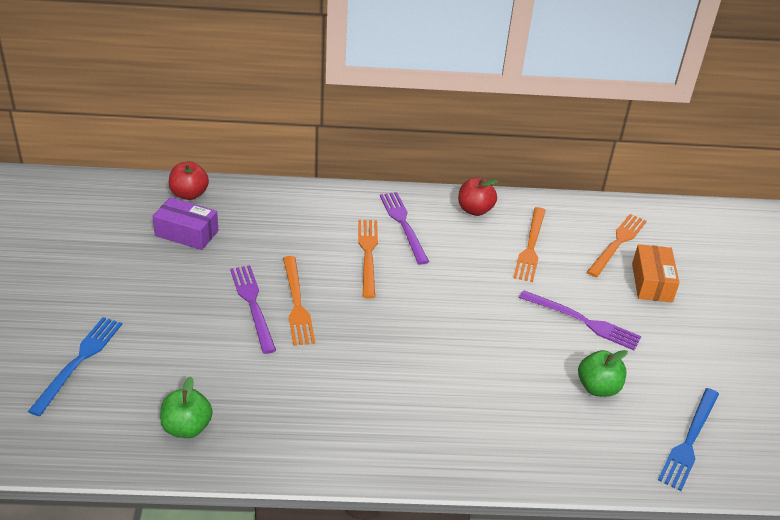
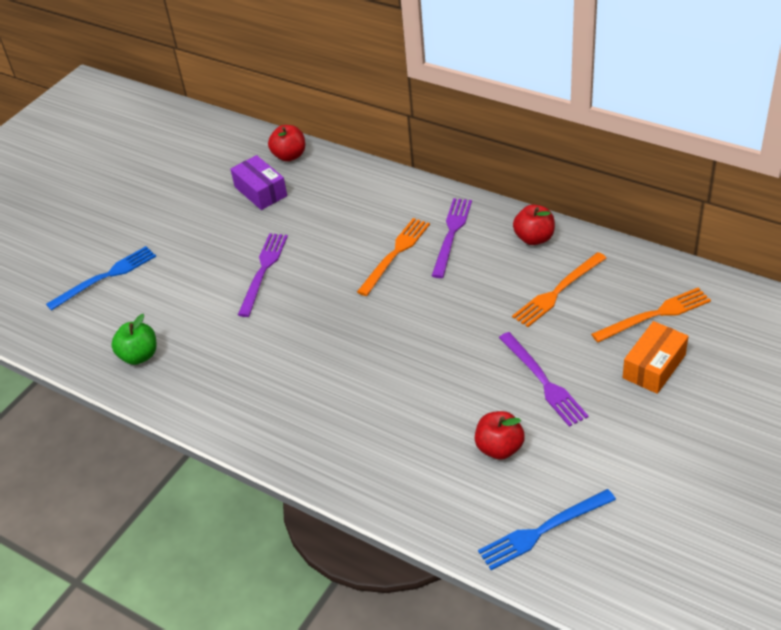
camera: 40 degrees right, 5 degrees up
(297, 303) = (299, 281): orange fork -> none
(598, 387) = (499, 448): green apple -> red apple

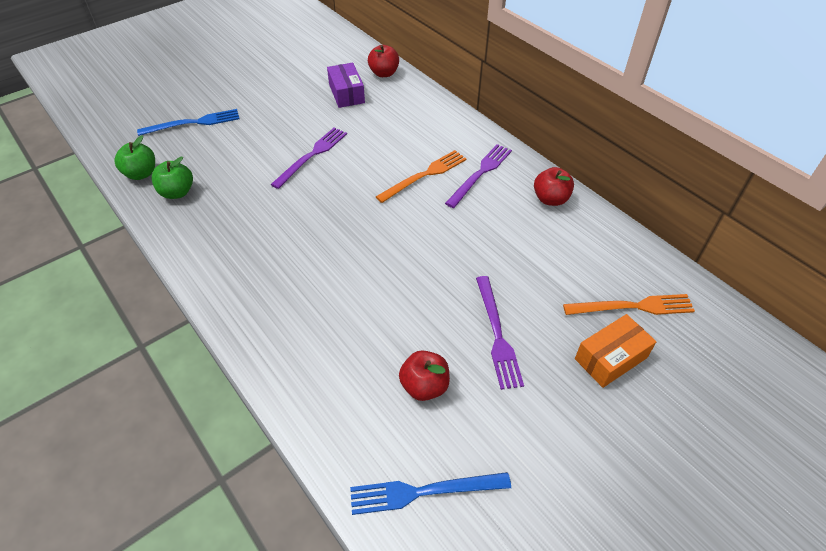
camera: 15 degrees right, 5 degrees up
(84, 349) = (141, 174): none -> green apple
(558, 291) = (550, 253): orange fork -> none

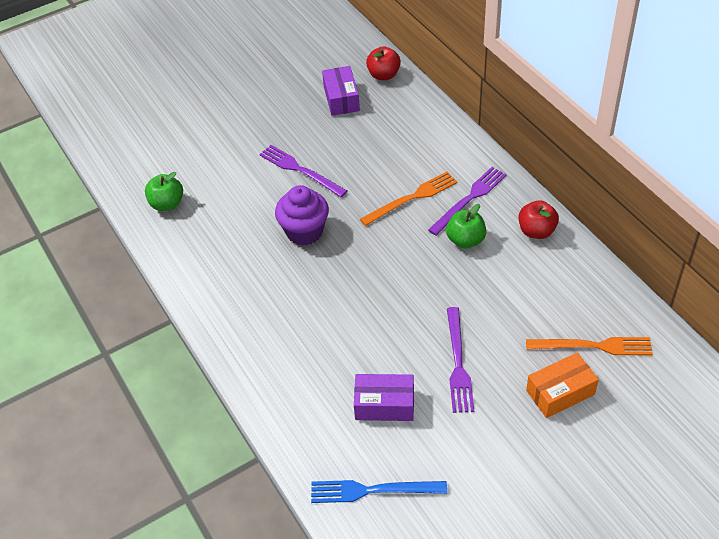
camera: 10 degrees right, 0 degrees up
(141, 174) = (132, 182): green apple -> green apple (465, 240)
(193, 123) = (182, 127): blue fork -> none
(312, 155) = (300, 170): purple fork -> purple fork turned 90 degrees counterclockwise
(320, 211) = (304, 232): none -> purple cupcake
(424, 386) = (384, 404): red apple -> purple box

